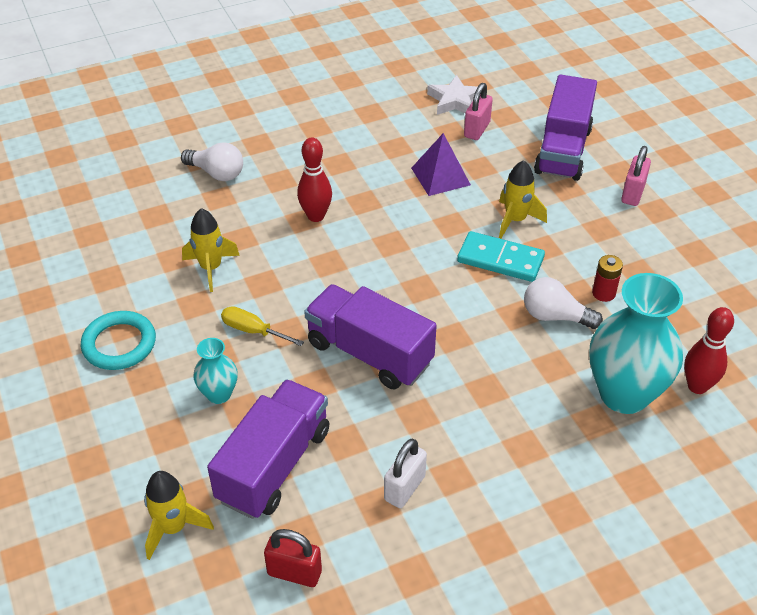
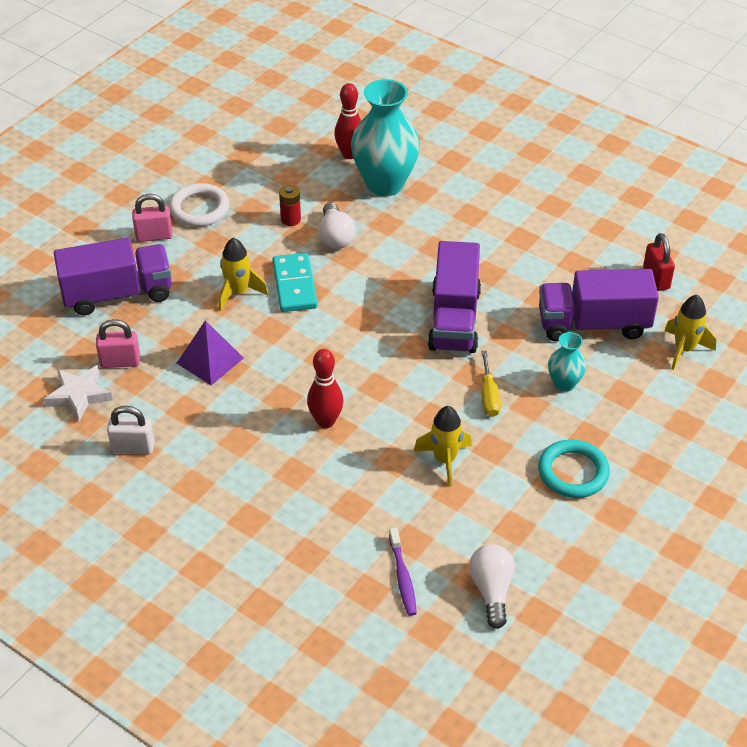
camera: 120 degrees left, 0 degrees up
(130, 197) = (402, 577): none -> purple toothbrush
(217, 173) = (318, 527): white light bulb -> white light bulb (491, 590)
(404, 488) = (551, 255): white padlock -> white padlock (133, 448)
(659, 235) = (199, 209): none -> white ring

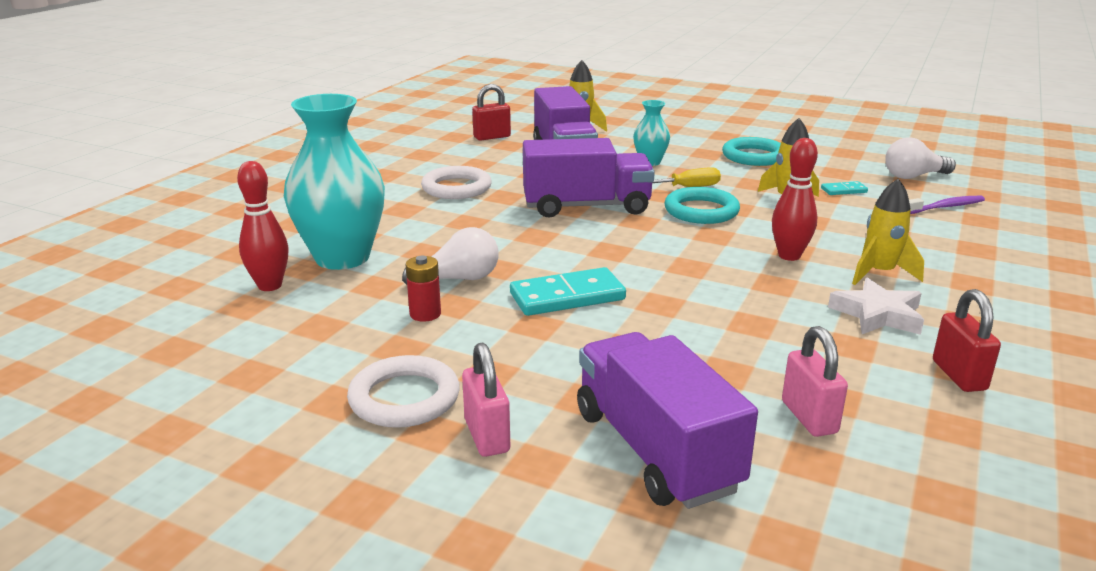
camera: 100 degrees left, 20 degrees down
(79, 395) = (912, 446): white star -> white star (878, 314)
(133, 448) = (958, 375): white padlock -> red padlock
(210, 360) = (748, 339): purple pyramid -> none
(238, 292) = (600, 336): yellow rocket -> yellow rocket (879, 273)
(430, 391) = (701, 211): none -> turquoise ring
(461, 512) = (843, 190): none -> turquoise domino
(512, 245) = (456, 188): none -> white ring

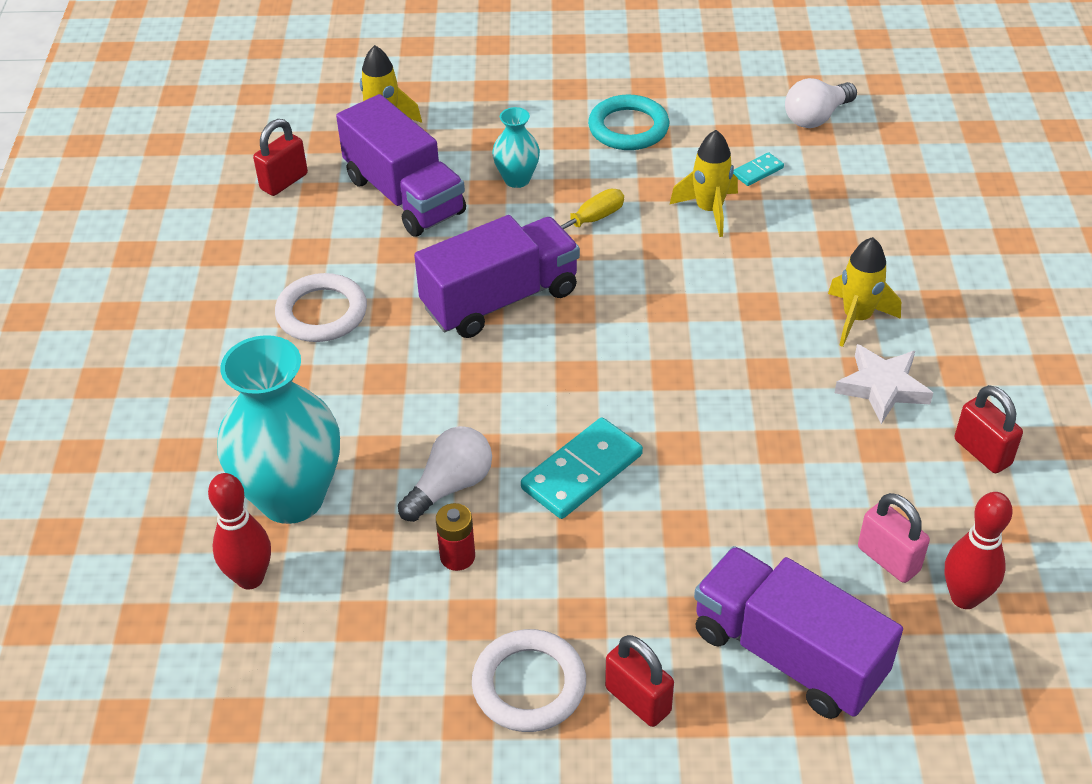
camera: 25 degrees left, 20 degrees up
(487, 436) = (638, 700): pink padlock -> red padlock
(701, 211) = (630, 265): turquoise ring -> none
(789, 256) = (760, 318): red bowling pin -> red bowling pin (964, 597)
(945, 207) = (871, 171): purple toothbrush -> none

